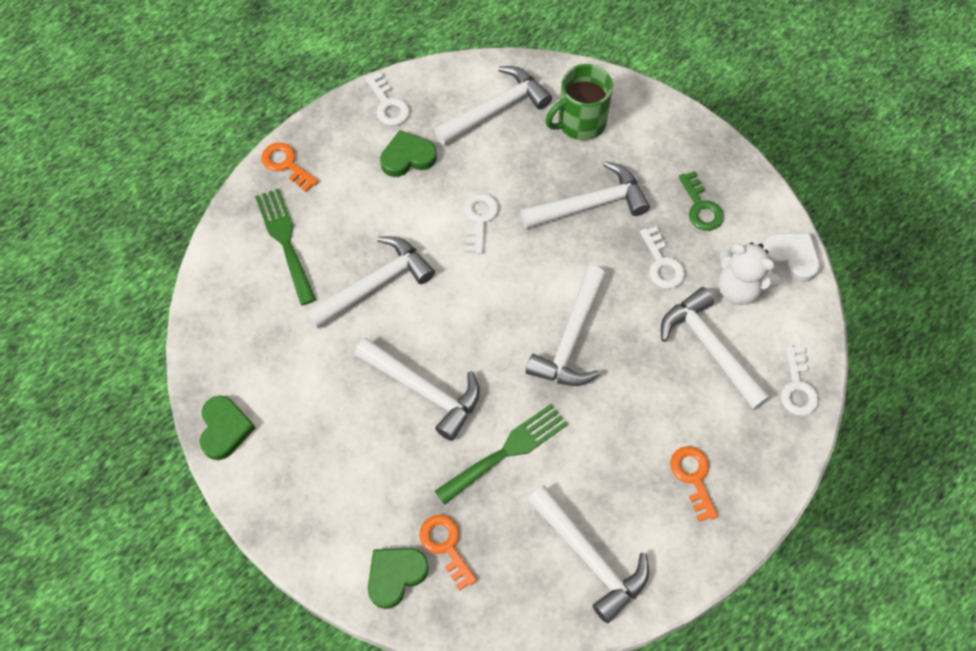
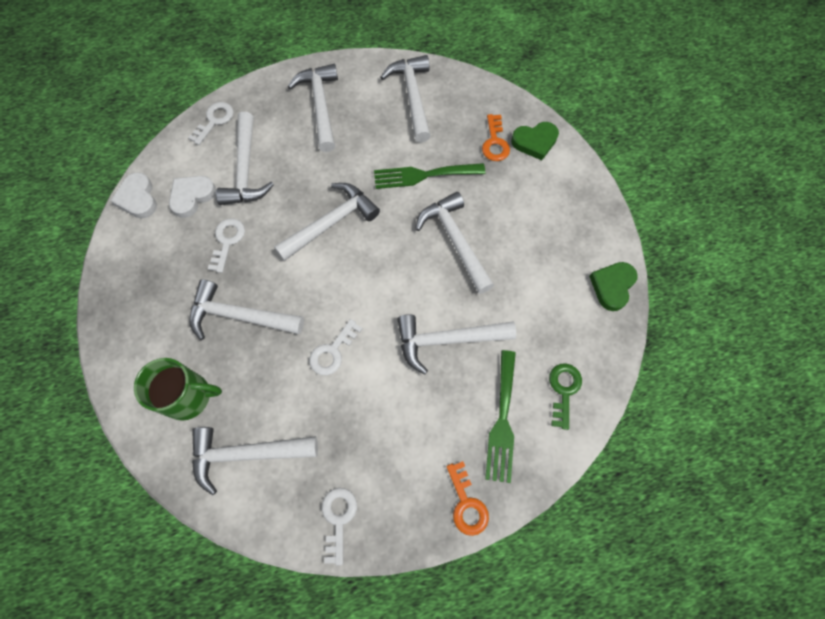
camera: 150 degrees left, 5 degrees up
(407, 157) = (355, 447): green heart -> none
(693, 477) = (320, 106): orange key -> white hammer
(701, 207) = (163, 268): green key -> green key (563, 390)
(739, 288) = (192, 196): white teddy bear -> white heart

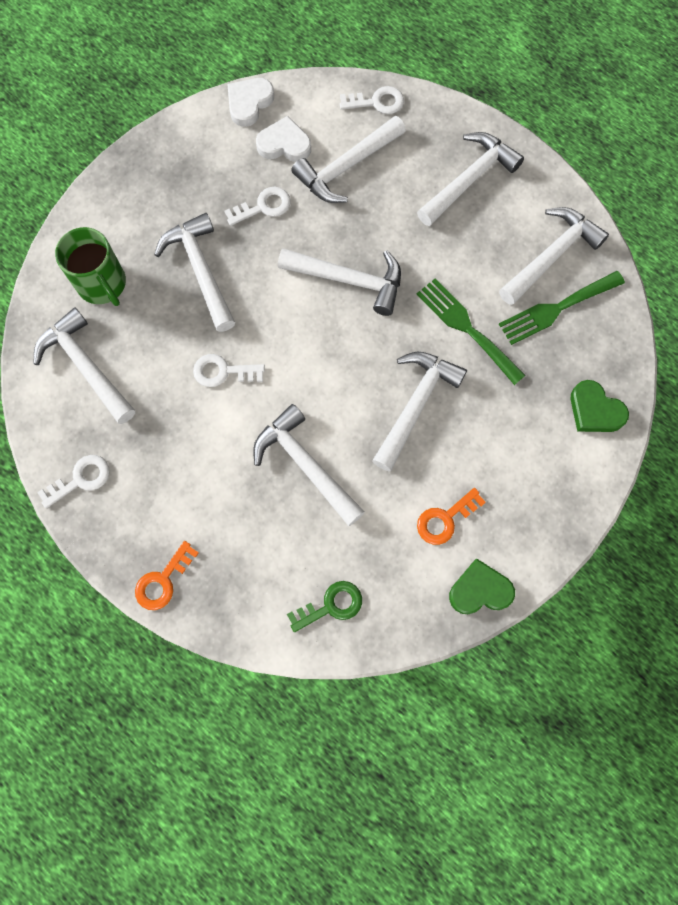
camera: 55 degrees right, 5 degrees up
(495, 142) = (561, 371): orange key -> orange key (445, 519)
(502, 421) = (260, 565): green fork -> green fork (556, 309)

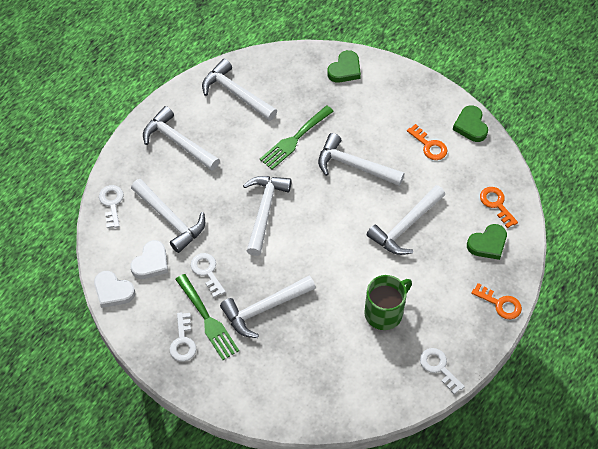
camera: 95 degrees left, 15 degrees down
(86, 367) = (351, 378): white hammer -> none
(102, 284) = (282, 377): green mug -> green mug (384, 312)
(223, 371) = (344, 284): white key -> white key (183, 341)
(263, 580) = (488, 244): none -> green heart
(284, 144) = (151, 262): white heart -> white heart turned 150 degrees counterclockwise
(331, 605) = (496, 204): green key -> orange key
(556, 309) = (276, 90): green fork -> green fork (208, 320)

